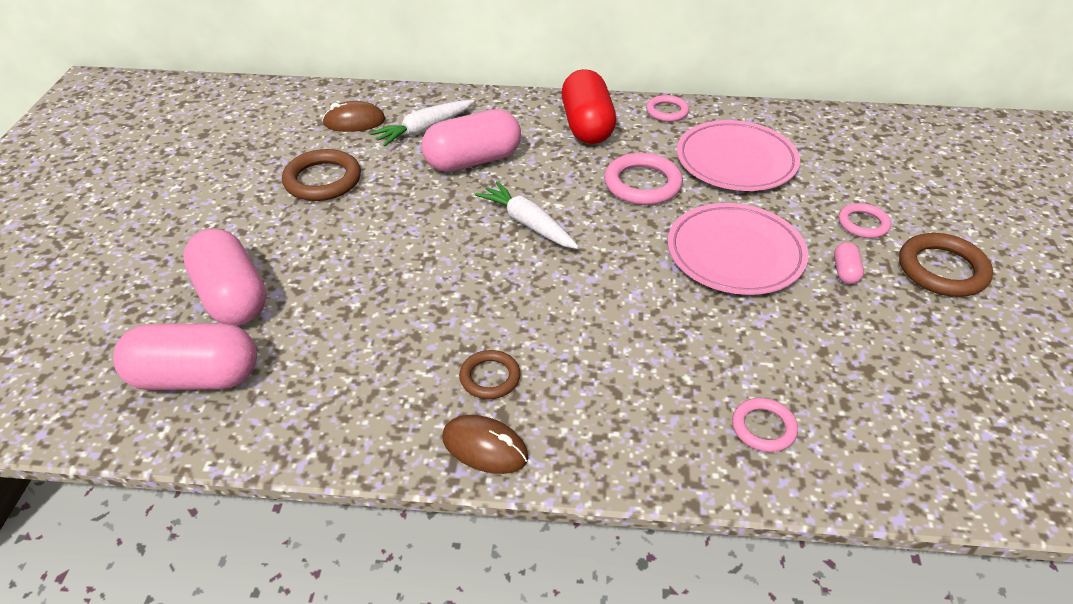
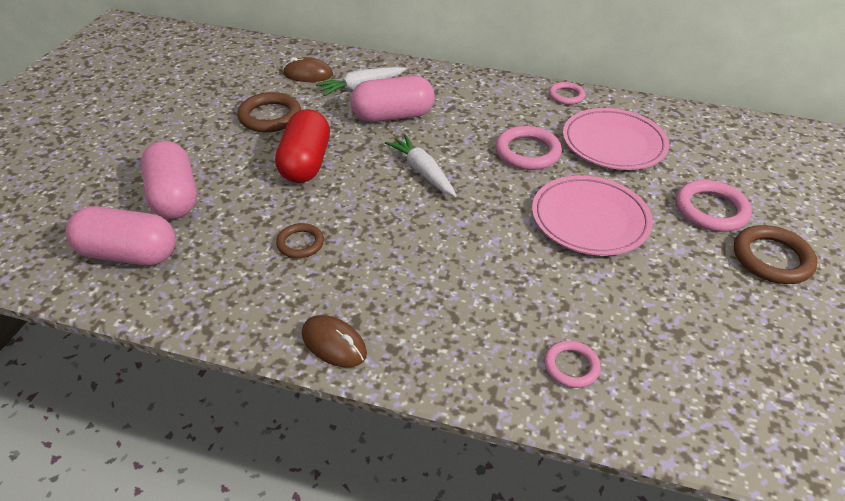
camera: 10 degrees right, 0 degrees up
(490, 377) = (354, 289): brown ring -> brown ring (300, 243)
(587, 126) = (494, 100): red capsule -> red capsule (305, 163)
(845, 272) = (682, 248): pink capsule -> none
(863, 224) = (711, 210): pink ring -> pink ring, size x1.64

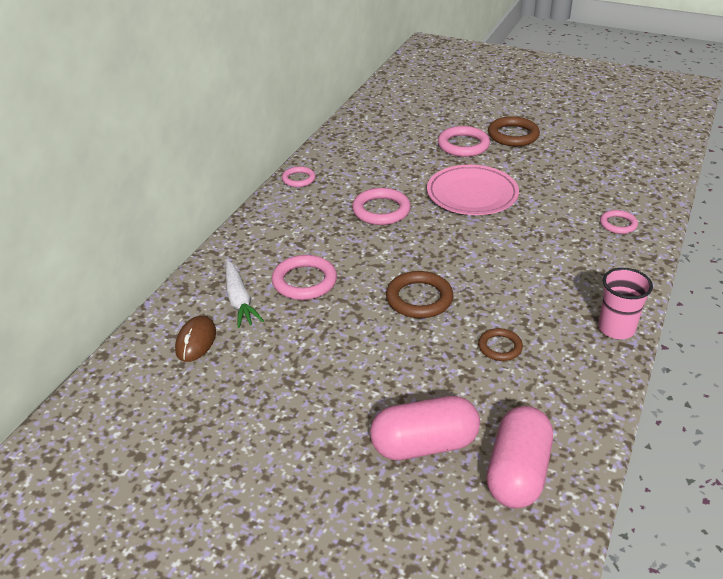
camera: 80 degrees left, 5 degrees down
(270, 116) = (280, 372): brown ring -> brown ring (419, 298)
(305, 163) = (376, 344): red capsule -> none
(334, 344) = (616, 328): brown mouse -> pink cup
(393, 116) = (304, 281): pink capsule -> pink ring
(422, 172) = (401, 269): white carrot -> none
(613, 143) = (377, 168): pink plate -> none

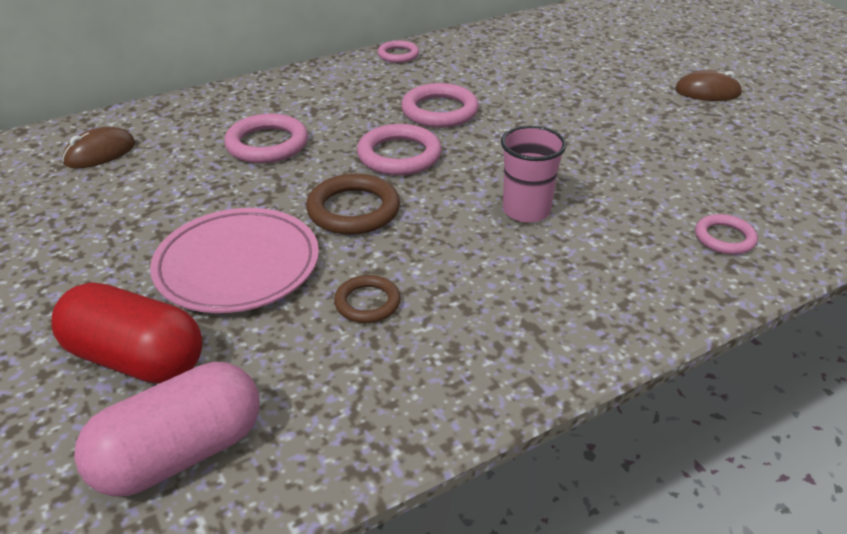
camera: 35 degrees right, 0 degrees up
(239, 300) = (186, 136): white carrot -> none
(424, 445) = (136, 359): pink capsule -> red capsule
(463, 145) = (627, 82): pink ring -> pink ring (399, 155)
(472, 194) = (567, 133): pink plate -> pink plate (237, 266)
(513, 135) = (707, 92): brown ring -> brown mouse
(616, 328) = (547, 358): pink cup -> pink cup (526, 210)

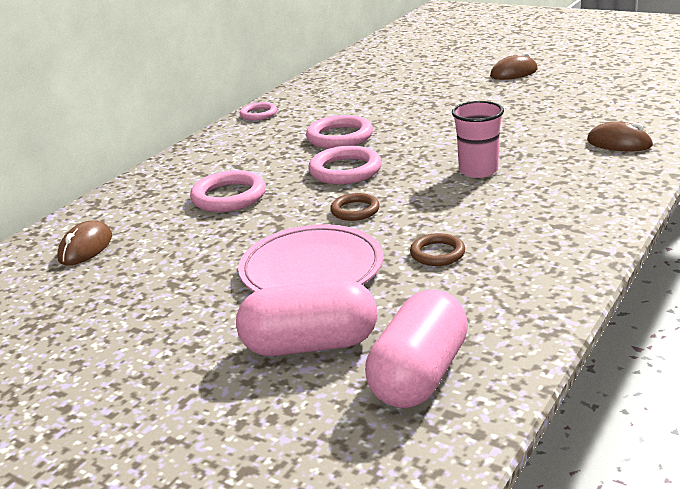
camera: 25 degrees left, 10 degrees down
(136, 359) = (310, 345): red capsule -> pink capsule
(353, 210) = (355, 210): brown ring -> brown ring, size x0.61
(724, 238) = (619, 143): pink ring -> brown mouse

